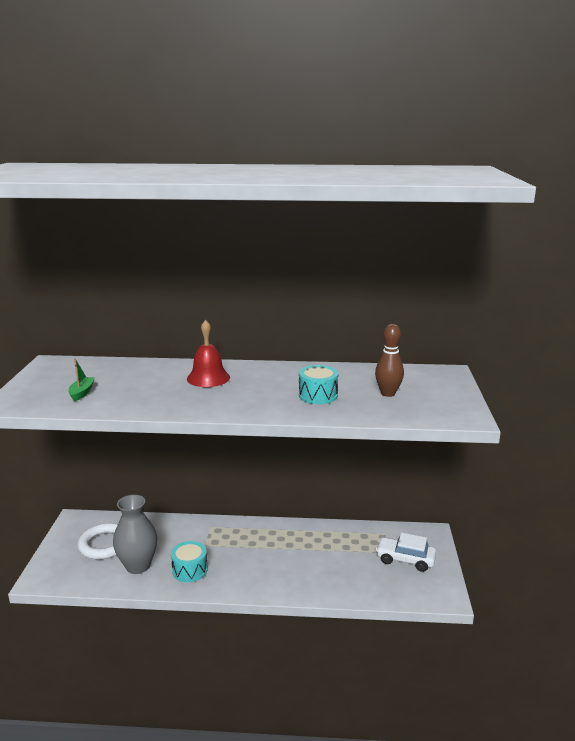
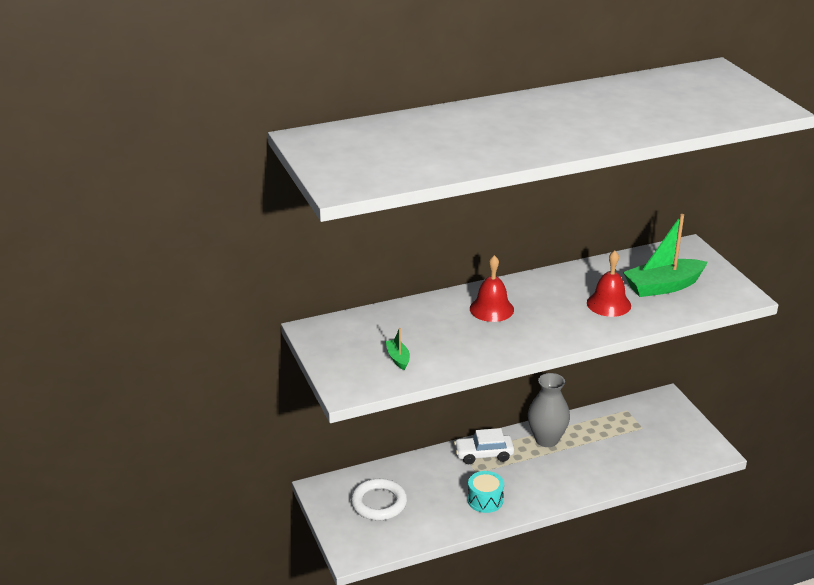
camera: 25 degrees left, 10 degrees up
(138, 566) = (433, 512): grey vase -> grey vase (546, 439)
(318, 395) = (608, 304): turquoise drum -> red bell
(388, 393) = (663, 286): brown bowling pin -> green boat
(405, 559) = (662, 430): white car -> white car (483, 454)

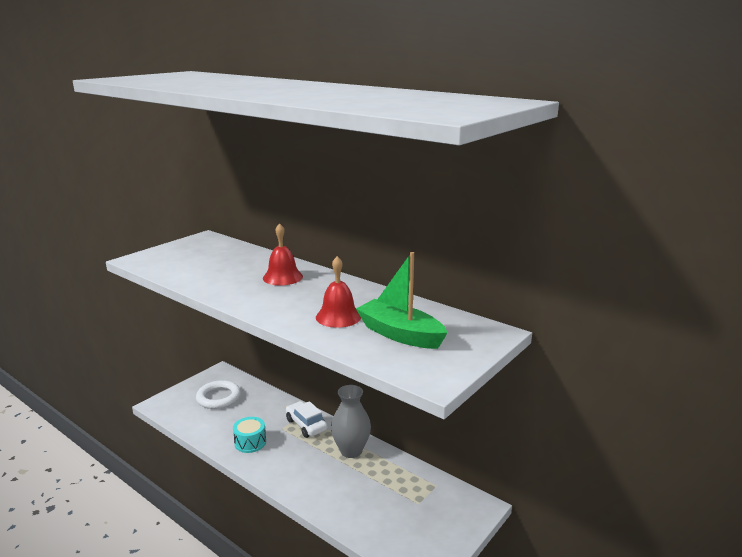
camera: 60 degrees right, 10 degrees down
(398, 358) = (186, 264): green boat -> none

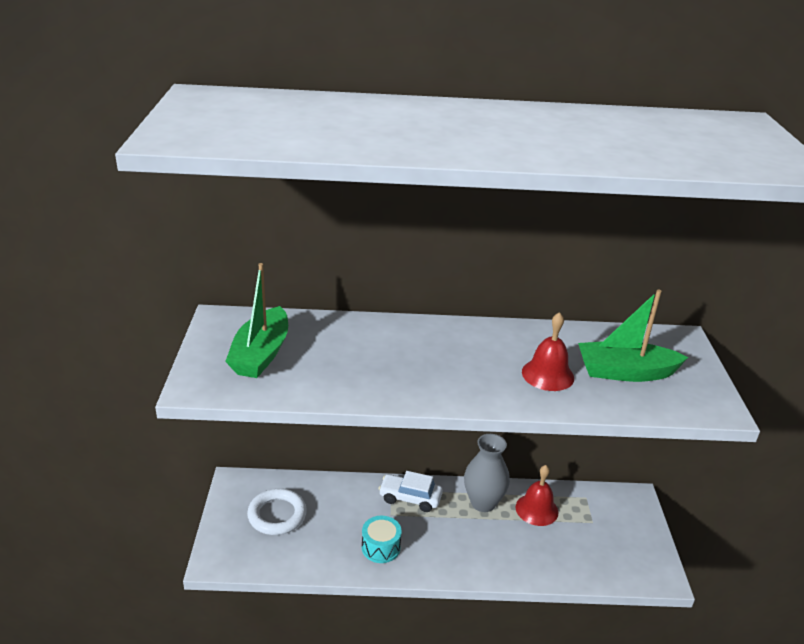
camera: 40 degrees left, 10 degrees up
(193, 256) = (261, 354): none -> green boat
(282, 277) = (414, 345): red bell -> red bell (536, 509)

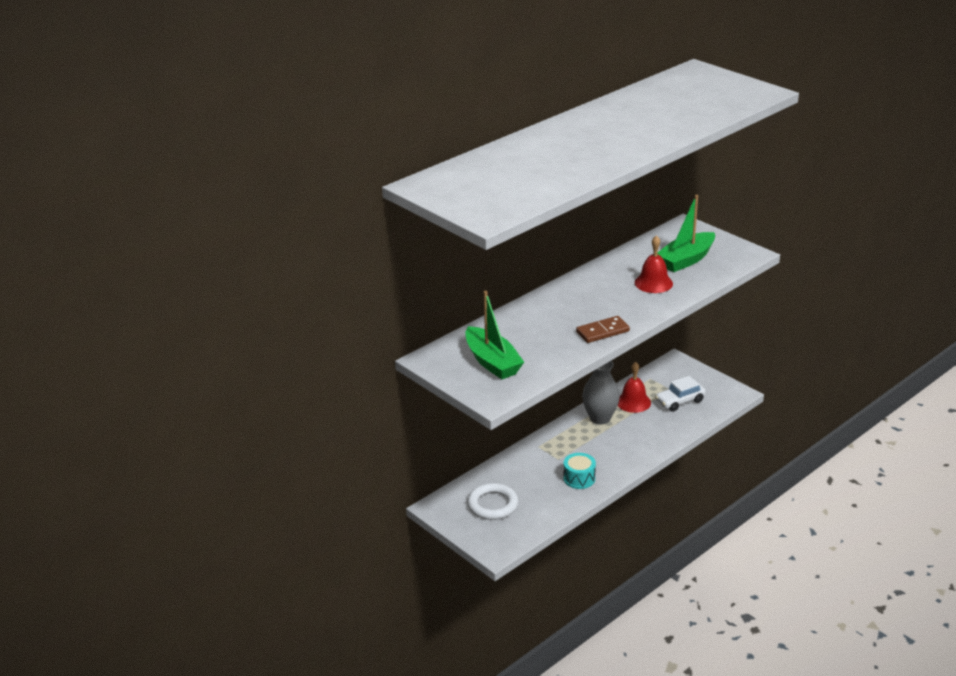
camera: 40 degrees left, 0 degrees up
(409, 390) = (602, 331): none -> brown domino
(410, 498) = (556, 443): white car -> white car (680, 401)

